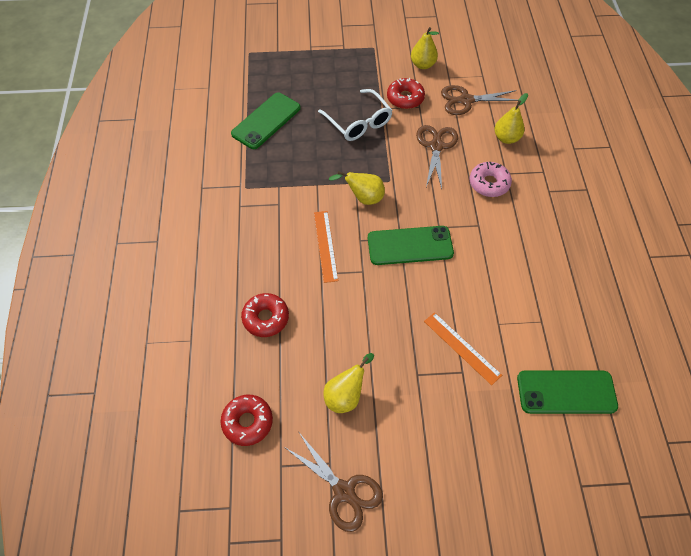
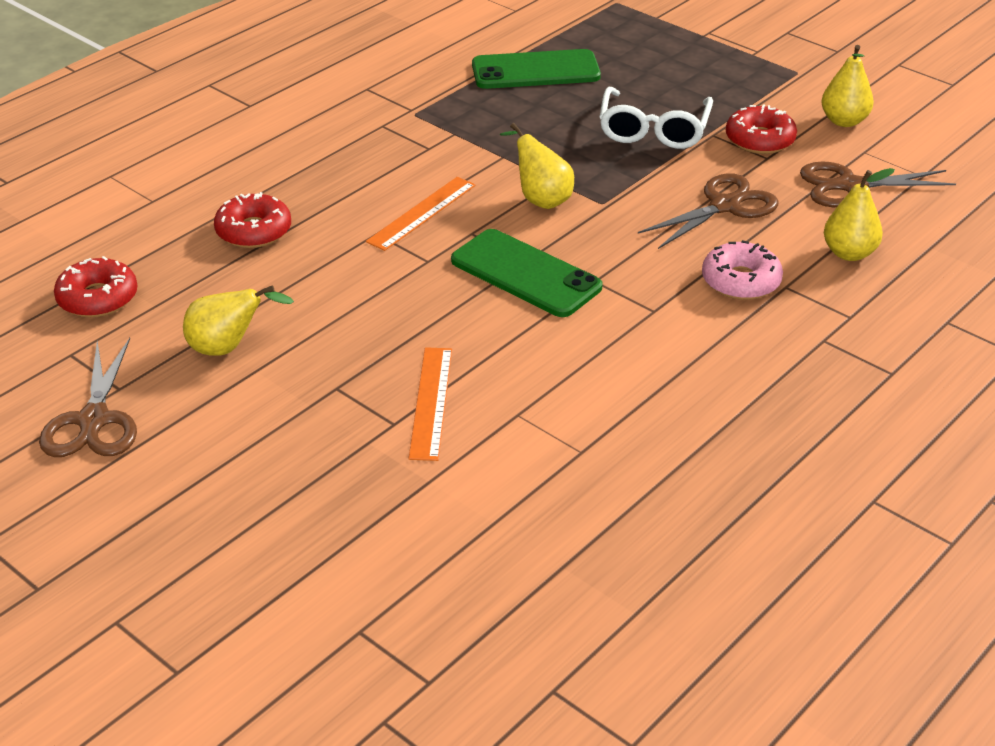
camera: 45 degrees right, 20 degrees down
(466, 100) = (850, 186): brown scissors -> brown scissors turned 45 degrees counterclockwise
(566, 392) = (495, 536): green phone -> none

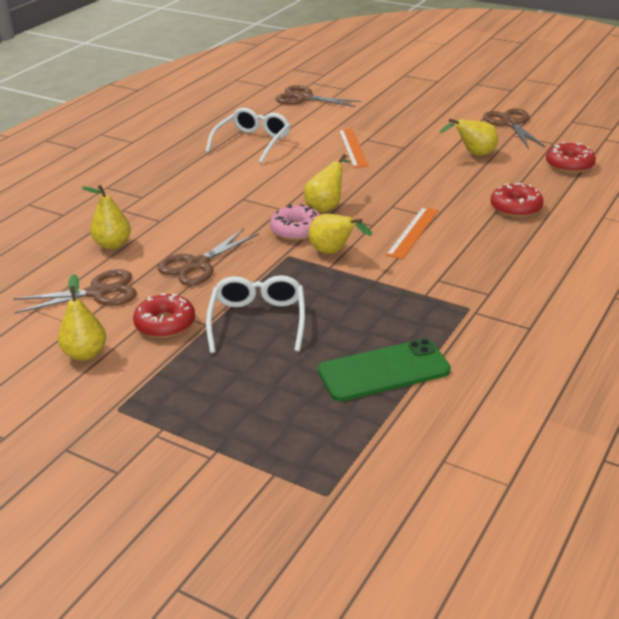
camera: 170 degrees right, 5 degrees down
(471, 603) = (304, 98): none -> brown scissors
(525, 274) = (326, 206): green phone -> yellow pear
(619, 453) = (253, 142): none -> white glasses
(741, 281) = (188, 219): pink donut -> pink donut (297, 230)

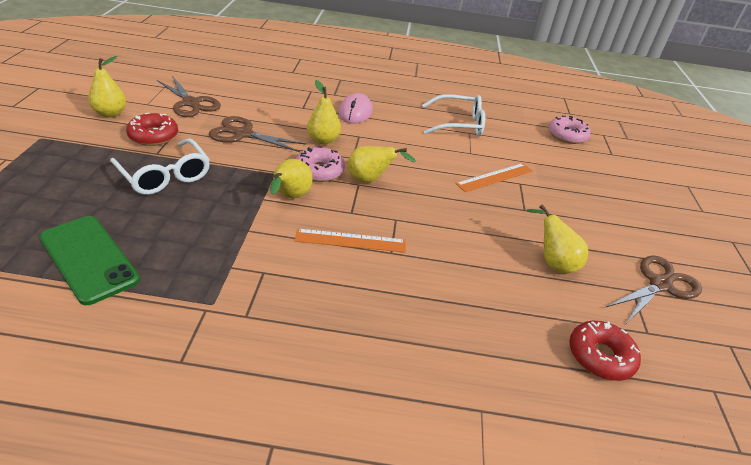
camera: 60 degrees right, 5 degrees up
(113, 244) = (259, 96): yellow pear -> yellow pear (323, 140)
(192, 191) = (355, 112): none -> pink mouse
(258, 320) = (165, 176): white glasses -> white glasses turned 75 degrees clockwise
(304, 98) = (567, 136): brown scissors -> pink donut
(516, 208) = (450, 315): red donut -> none

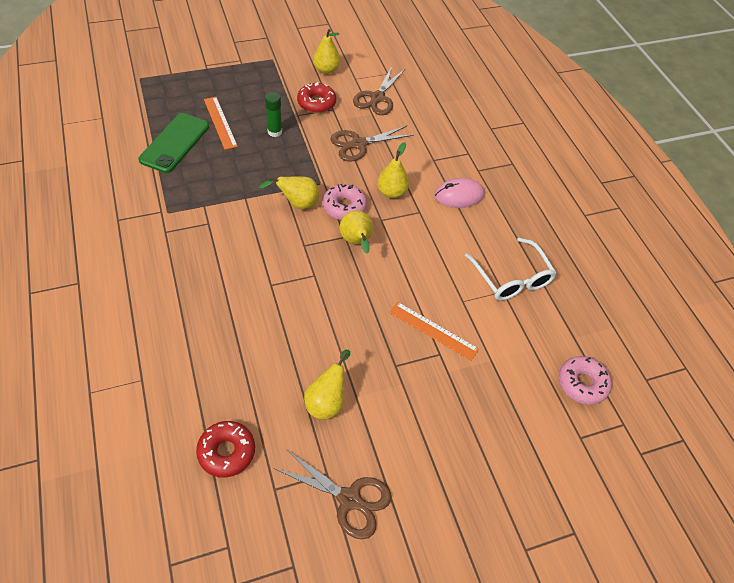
camera: 65 degrees right, 15 degrees up
(165, 176) = (275, 132): white glasses -> green glue stick
(243, 134) = (359, 144): brown scissors -> brown scissors turned 105 degrees counterclockwise
(350, 241) = (269, 256): orange ruler -> orange ruler (220, 122)

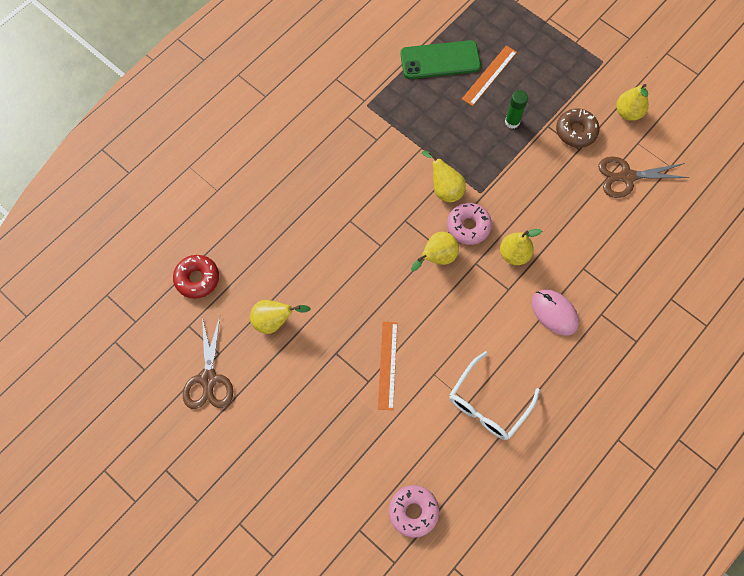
camera: 65 degrees right, 15 degrees up
(316, 103) = (576, 131): red donut -> brown donut
(359, 144) = (552, 196): brown scissors -> none

